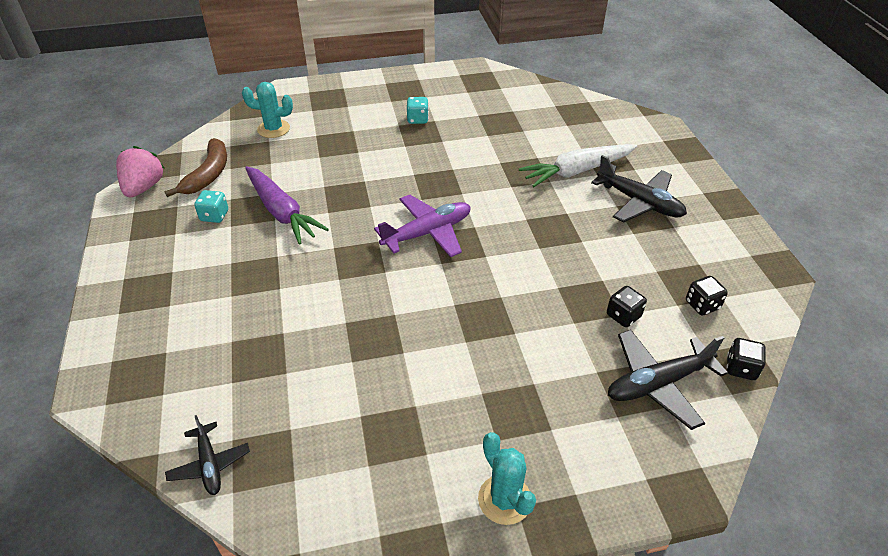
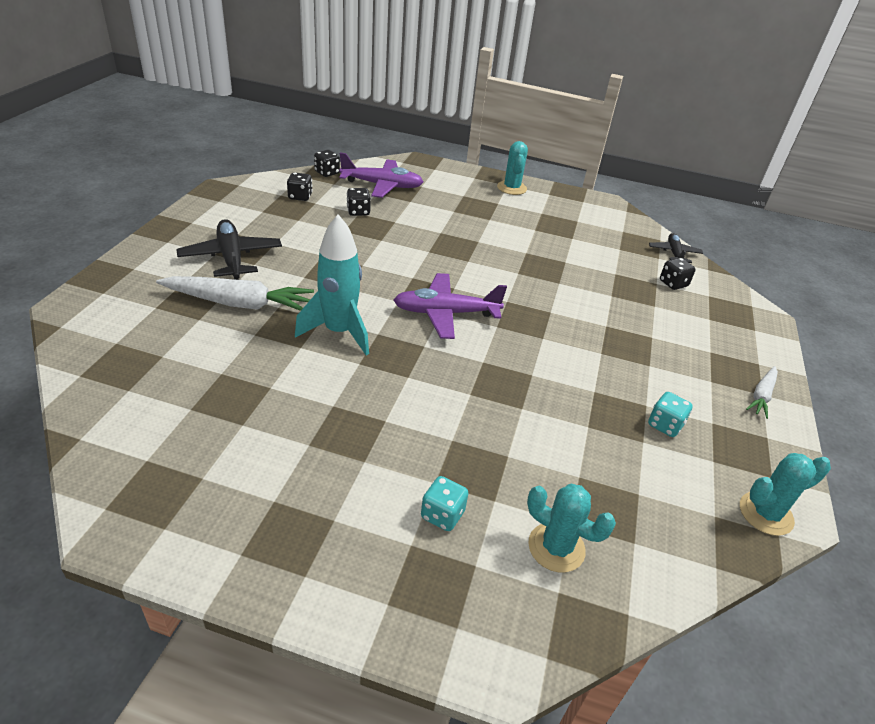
camera: 155 degrees left, 5 degrees down
(124, 276) = (761, 396): none -> white carrot
(144, 187) = (766, 513): pink strawberry -> turquoise cactus
(208, 174) = (671, 495): brown banana -> none
(210, 392) = (673, 284): none -> black dice
(281, 212) = (584, 396): purple carrot -> none
(417, 119) = (329, 457): turquoise dice -> turquoise dice (442, 515)
(488, 182) = (339, 332): none -> turquoise rocket
(658, 384) = (382, 185): black plane -> purple plane

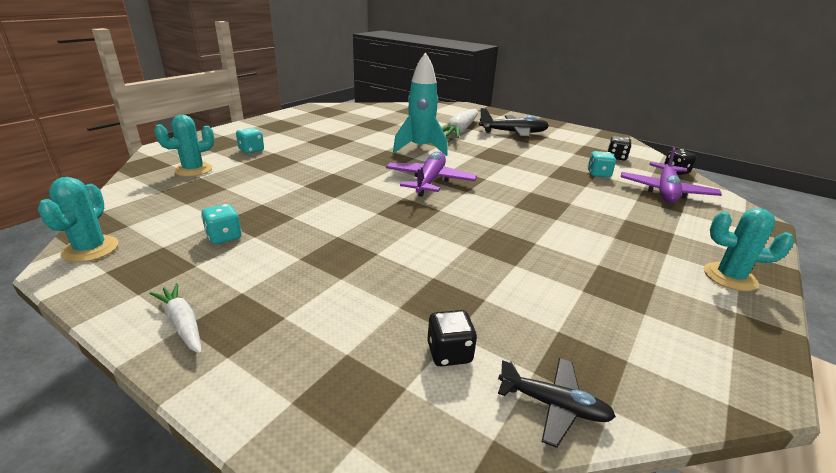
camera: 110 degrees right, 10 degrees down
(358, 212) = (598, 174): black dice -> turquoise dice

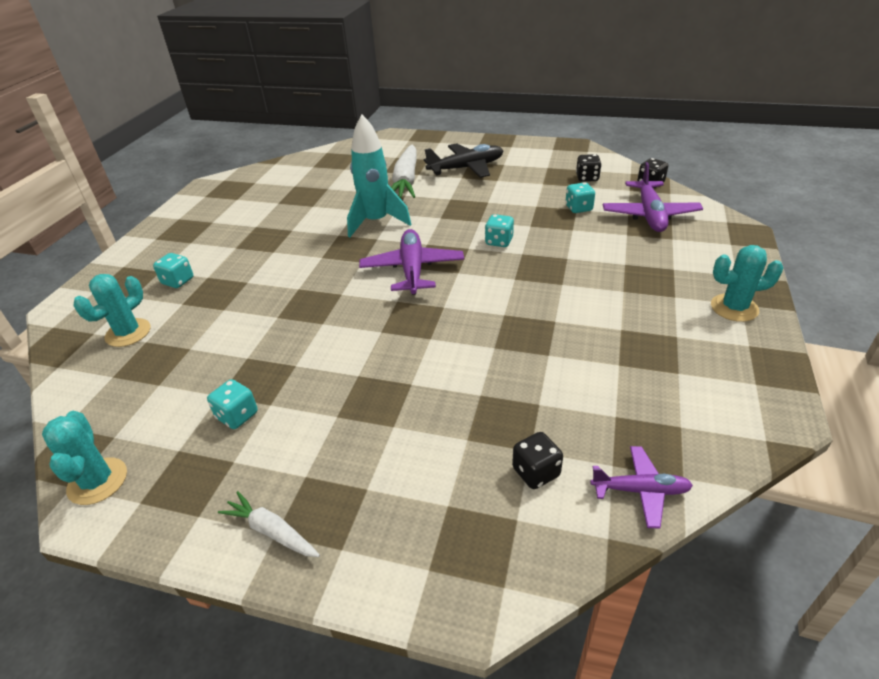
camera: 15 degrees left, 10 degrees up
(514, 180) = (499, 241): none -> turquoise dice
(553, 405) = (640, 490): black plane -> purple plane

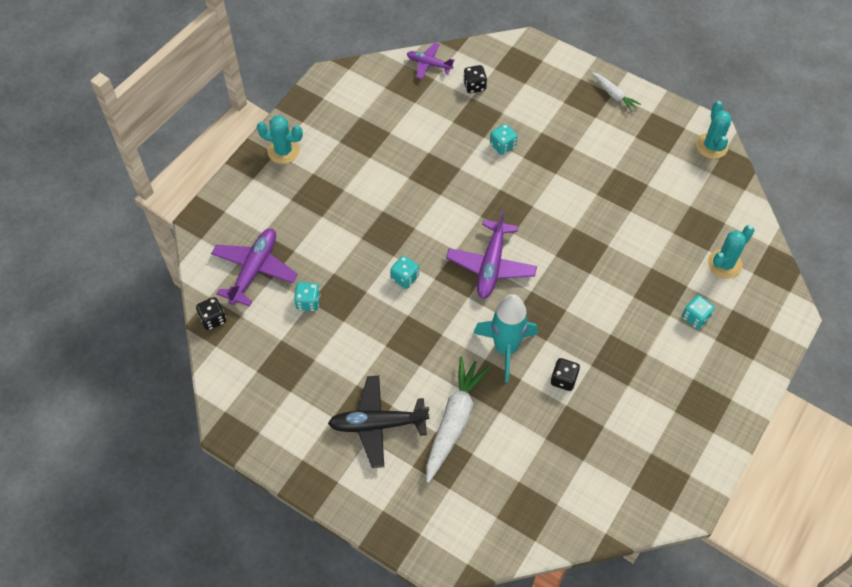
camera: 165 degrees left, 20 degrees up
(237, 416) = (634, 165): turquoise dice -> turquoise dice (502, 146)
(587, 178) = (265, 352): black dice -> black dice (563, 379)

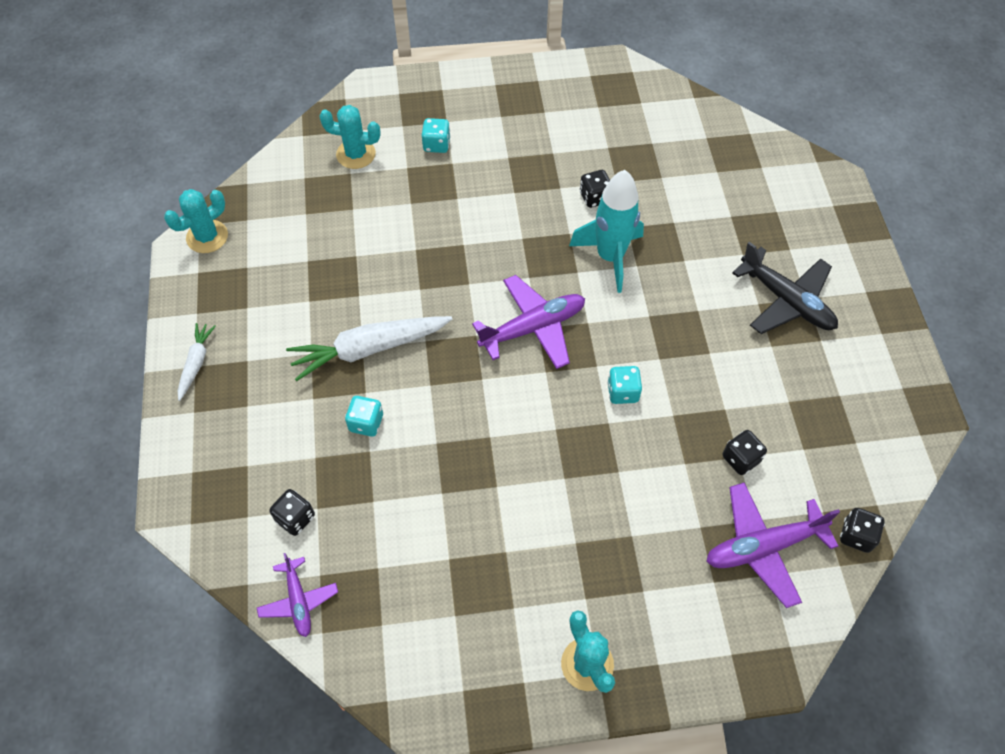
camera: 130 degrees left, 0 degrees up
(308, 302) = (740, 459): turquoise dice -> black dice
(454, 421) = (719, 247): white carrot -> white carrot (369, 349)

